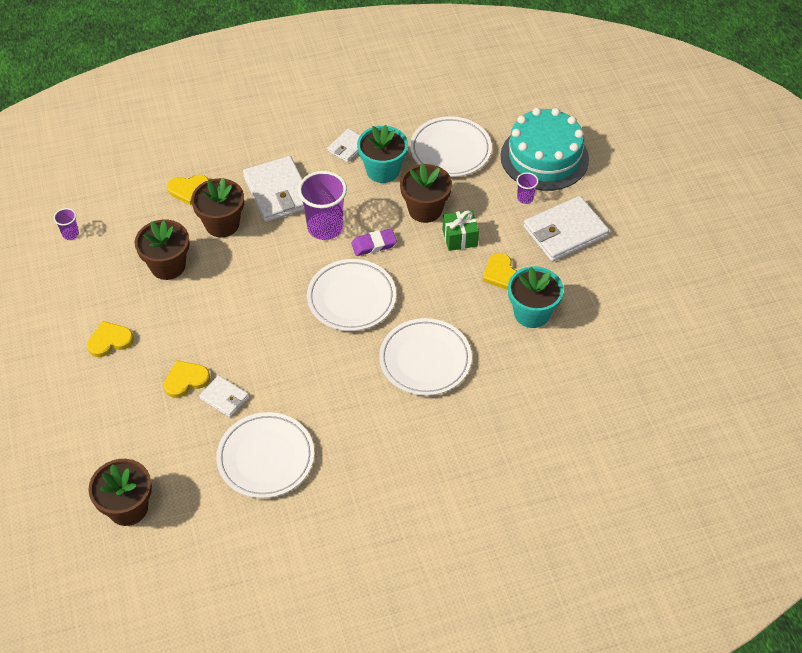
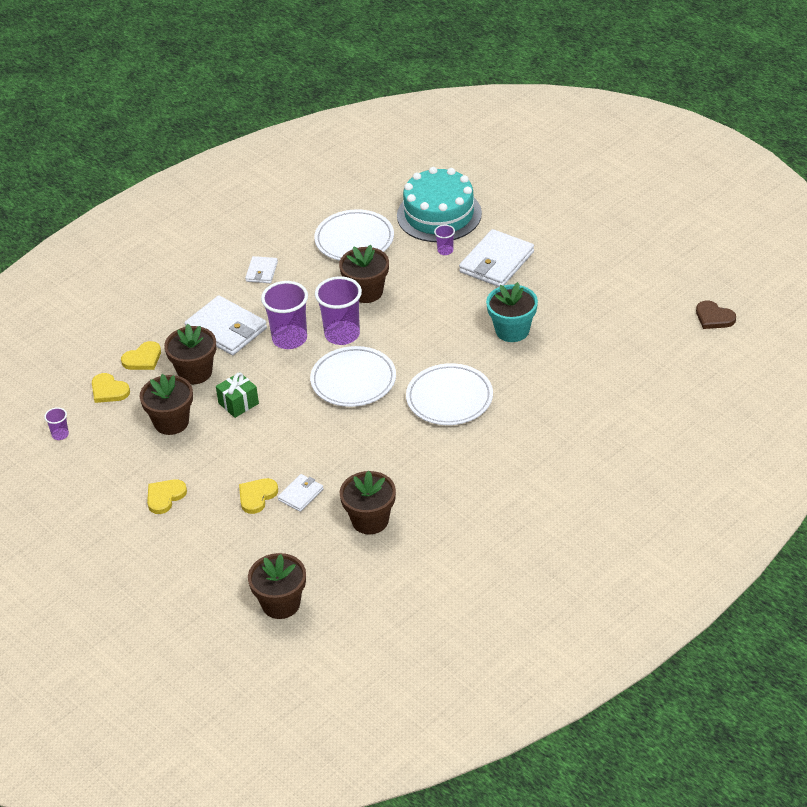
camera: 25 degrees left, 10 degrees down
(224, 397) = (300, 494): white wallet -> white wallet turned 60 degrees counterclockwise
(266, 458) = (370, 520): white plate -> brown flower pot
(374, 245) = (342, 334): purple eraser -> purple cup
(383, 170) = (307, 277): turquoise flower pot -> none
(460, 238) = (412, 301): green gift -> green gift (238, 403)
(501, 274) = (466, 313): yellow heart -> yellow heart (109, 390)
(740, 392) = (714, 317): none -> brown heart

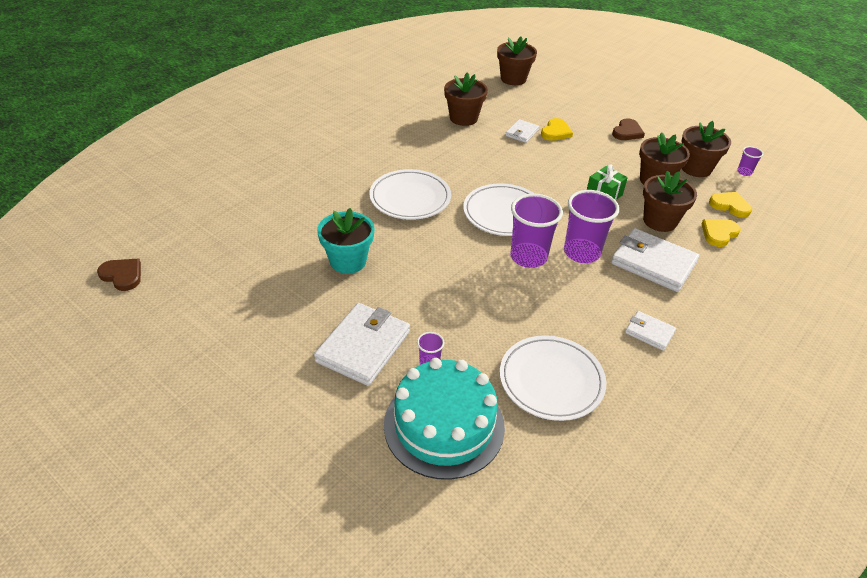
camera: 170 degrees right, 0 degrees up
(165, 497) = (627, 132): yellow heart -> brown heart
(261, 272) = (649, 332): white wallet -> white wallet turned 60 degrees counterclockwise
(366, 292) = (516, 306): brown flower pot -> brown flower pot (696, 168)

